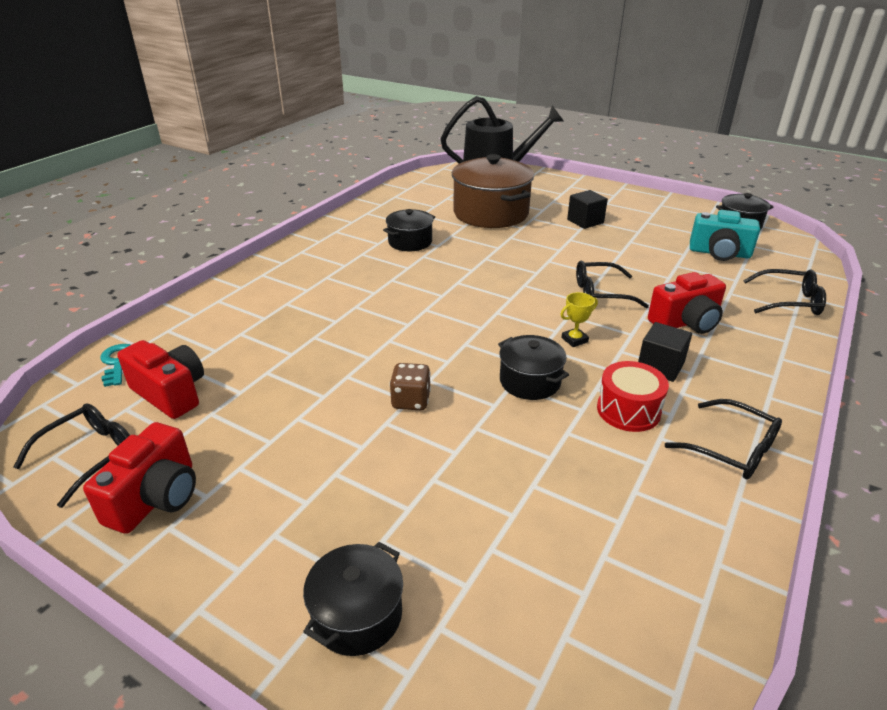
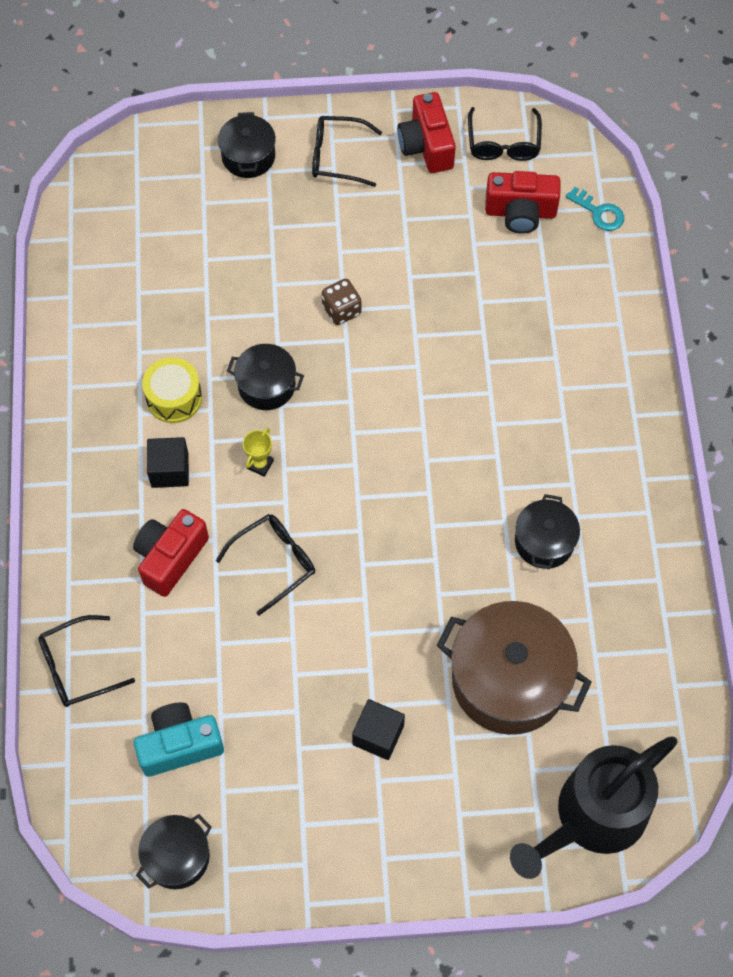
camera: 145 degrees right, 30 degrees up
(628, 410) = (174, 398): red drum -> yellow drum
(732, 449) = (84, 400): black glasses -> black glasses (337, 156)

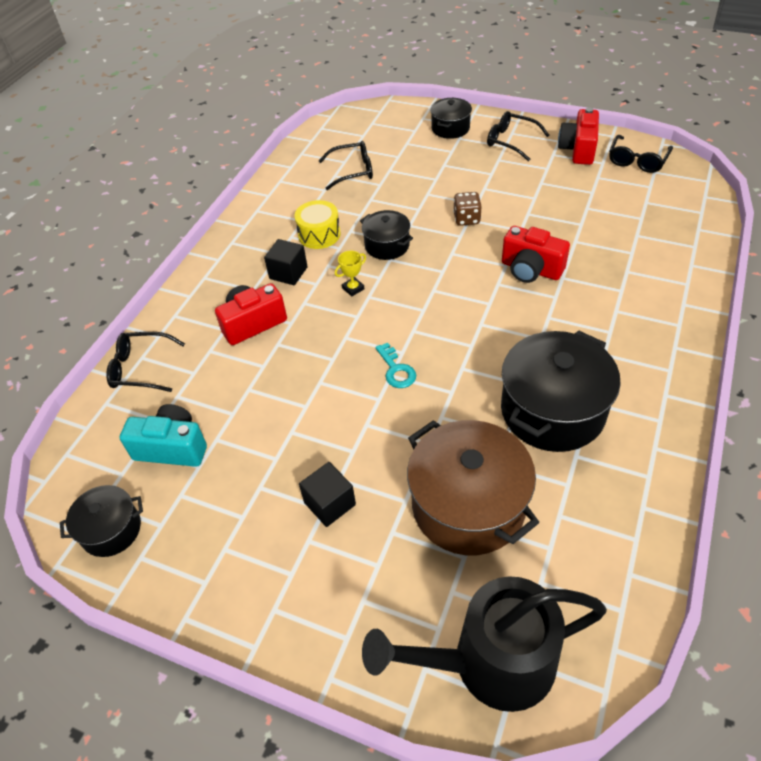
camera: 30 degrees right, 15 degrees down
(274, 562) = (324, 351): black glasses -> black glasses (352, 171)
(520, 212) = (632, 199): red camera -> red camera (530, 269)
(544, 541) = (552, 410): black pot -> black pot, size x1.85
(599, 212) = (697, 214): turquoise key -> turquoise key (396, 370)

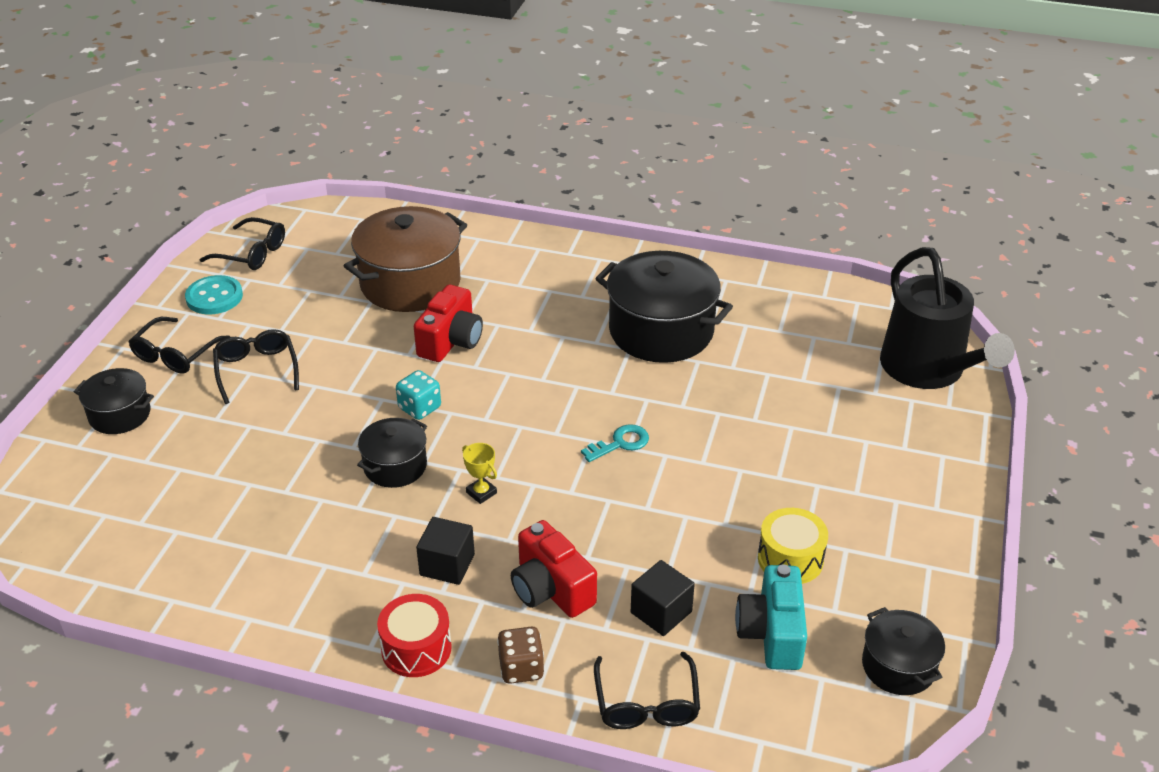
camera: 100 degrees left, 10 degrees down
(223, 261) = (416, 648): none -> red drum
(319, 234) = (363, 540): yellow drum -> yellow drum (790, 559)
(329, 503) = (810, 481): black cube -> black cube (661, 612)
(352, 171) = (206, 518): black glasses -> black glasses (256, 370)
(448, 255) = (419, 408): none -> turquoise dice
(466, 219) = (347, 394): brown dice -> brown dice (521, 668)
(468, 505) = (785, 385): brown pot -> brown pot (410, 283)
(578, 149) = (214, 297): red camera -> turquoise button

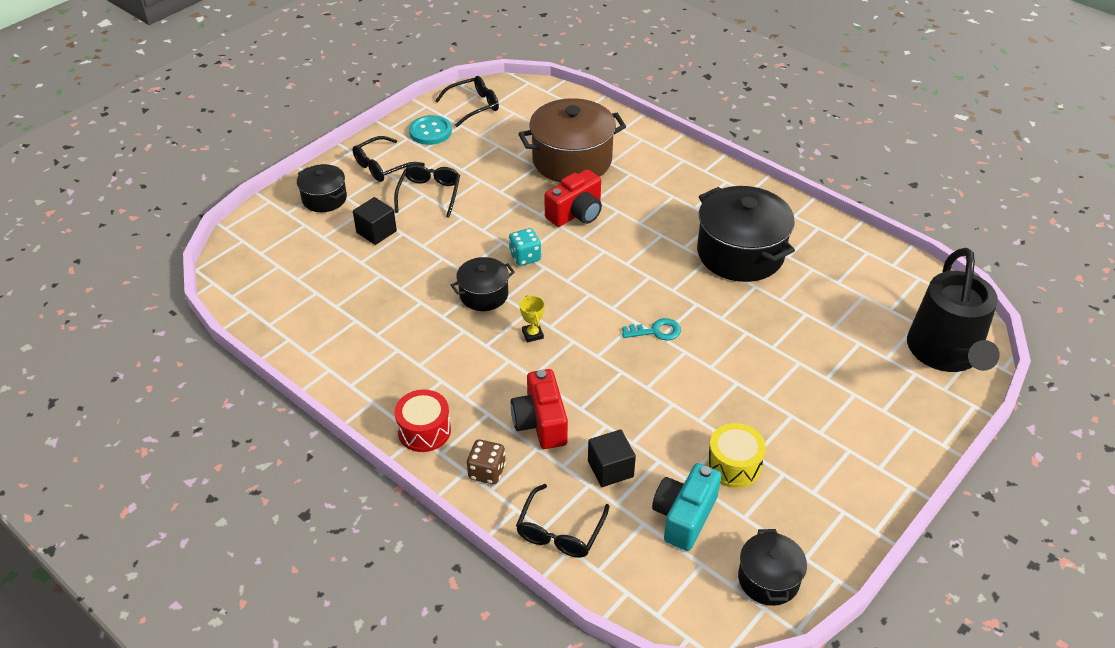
camera: 25 degrees right, 5 degrees up
(252, 253) = (473, 106): black glasses -> black glasses turned 75 degrees counterclockwise
(447, 565) = (478, 379): black cube -> black cube (376, 232)

